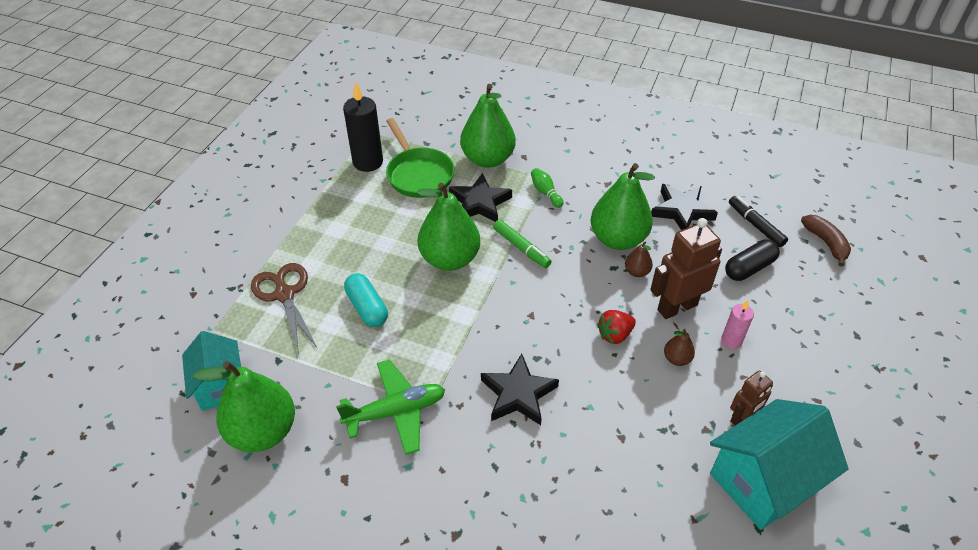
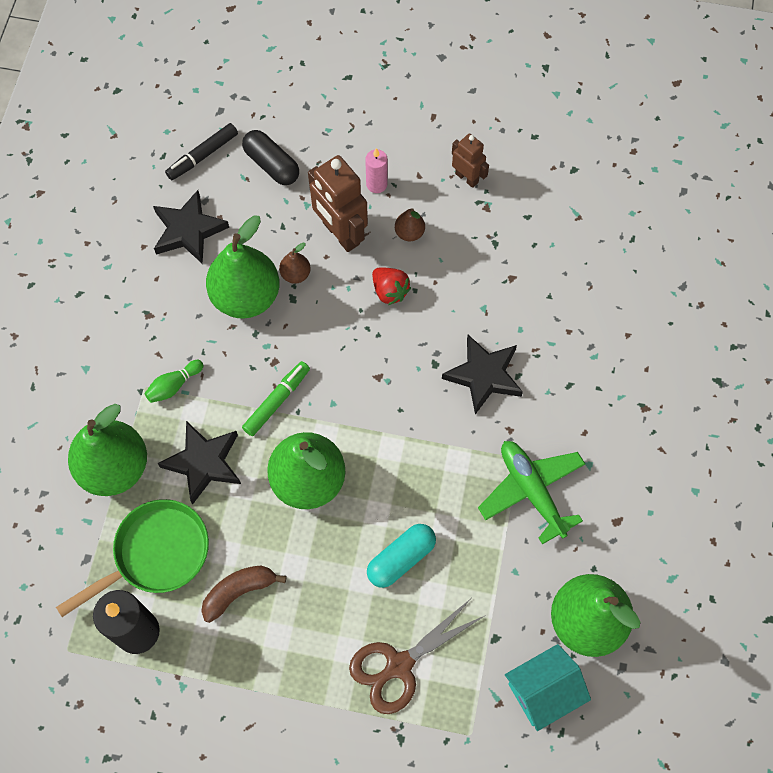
camera: 100 degrees left, 20 degrees up
(763, 481) = (528, 164): turquoise house -> none
(825, 243) = (221, 91): brown banana -> brown banana (238, 591)

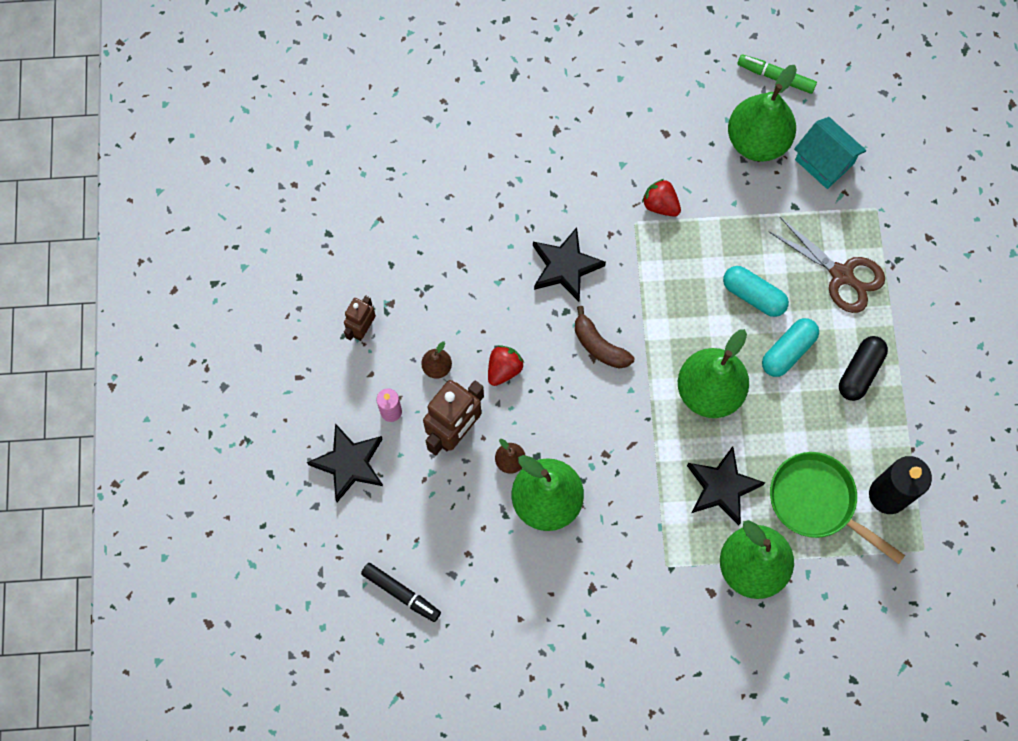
camera: 105 degrees left, 5 degrees up
(174, 385) = (656, 539): green bowling pin -> none
(188, 230) = (490, 579): black star -> black star (349, 463)
(238, 591) = (825, 421): brown banana -> brown banana (599, 346)
(271, 165) = (394, 520): black capsule -> black capsule (860, 372)
(277, 401) = (643, 440): green marker -> green marker (775, 77)
(327, 576) = (788, 351): none -> turquoise capsule
(531, 491) = (660, 205): green plane -> red strawberry

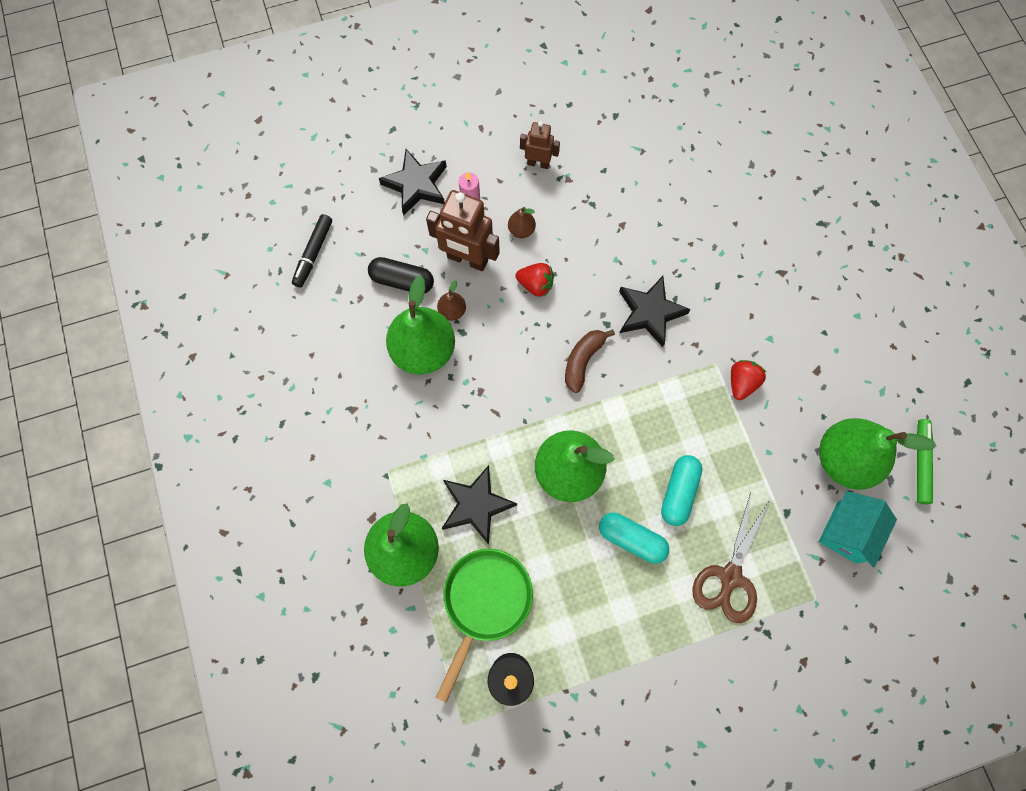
camera: 75 degrees right, 0 degrees up
(860, 372) = (632, 617): black capsule -> black capsule (402, 281)

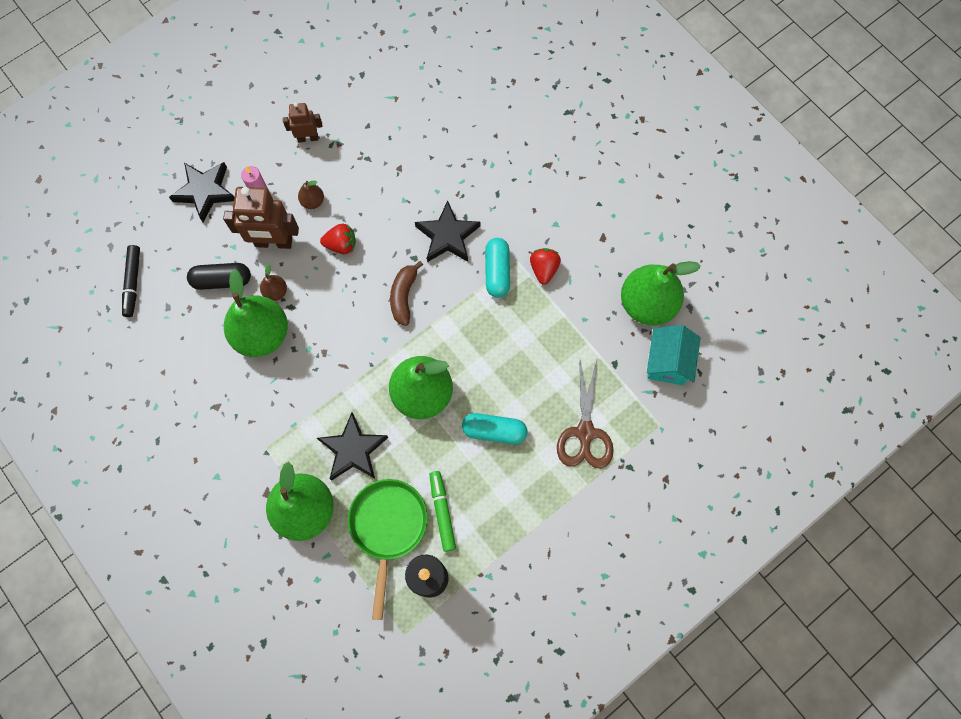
camera: 20 degrees left, 0 degrees up
(678, 492) = (521, 378): turquoise capsule -> turquoise capsule (497, 272)
(920, 463) = (709, 285): green marker -> green marker (442, 512)

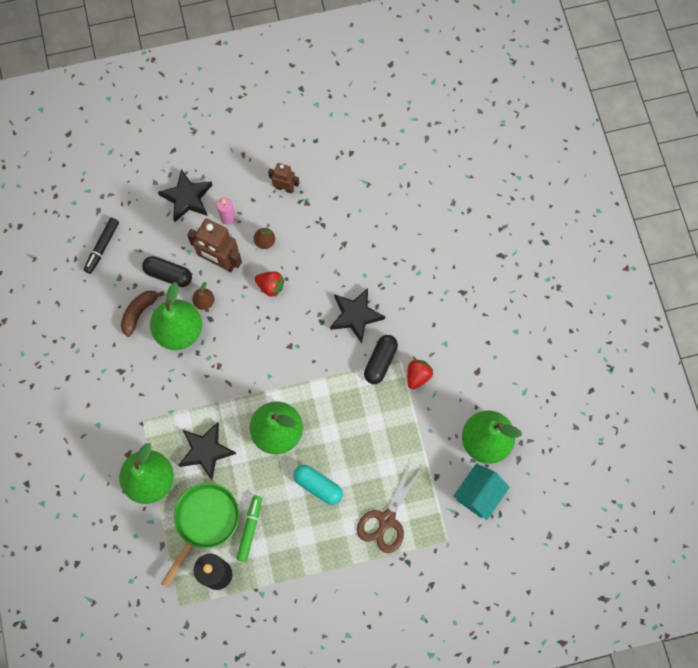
camera: 25 degrees right, 0 degrees up
(404, 296) = (299, 349): brown banana -> brown banana (139, 313)
(497, 272) = (380, 362): turquoise capsule -> black capsule

